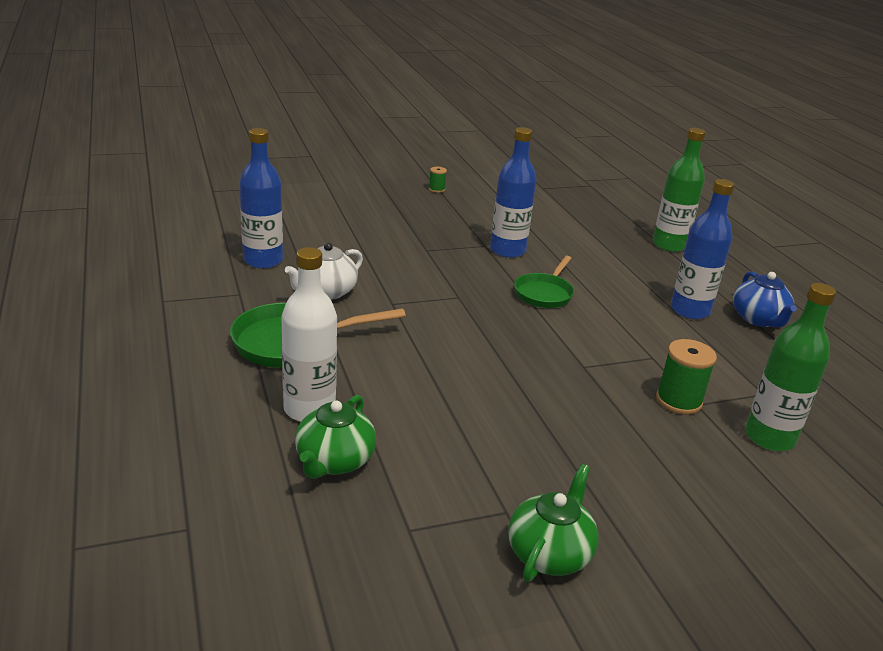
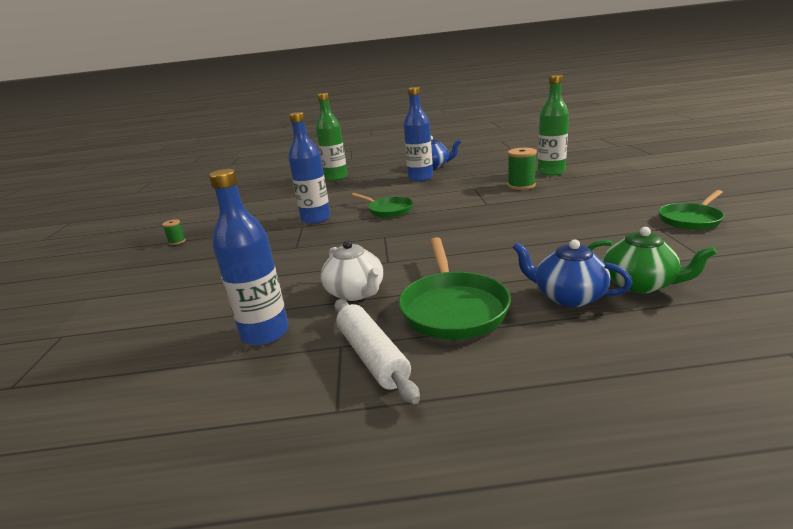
camera: 70 degrees left, 5 degrees down
(222, 308) = (372, 356): none -> white rolling pin
(309, 409) = (568, 296): white bottle -> blue teapot
(549, 553) = (691, 219): green teapot -> green pan

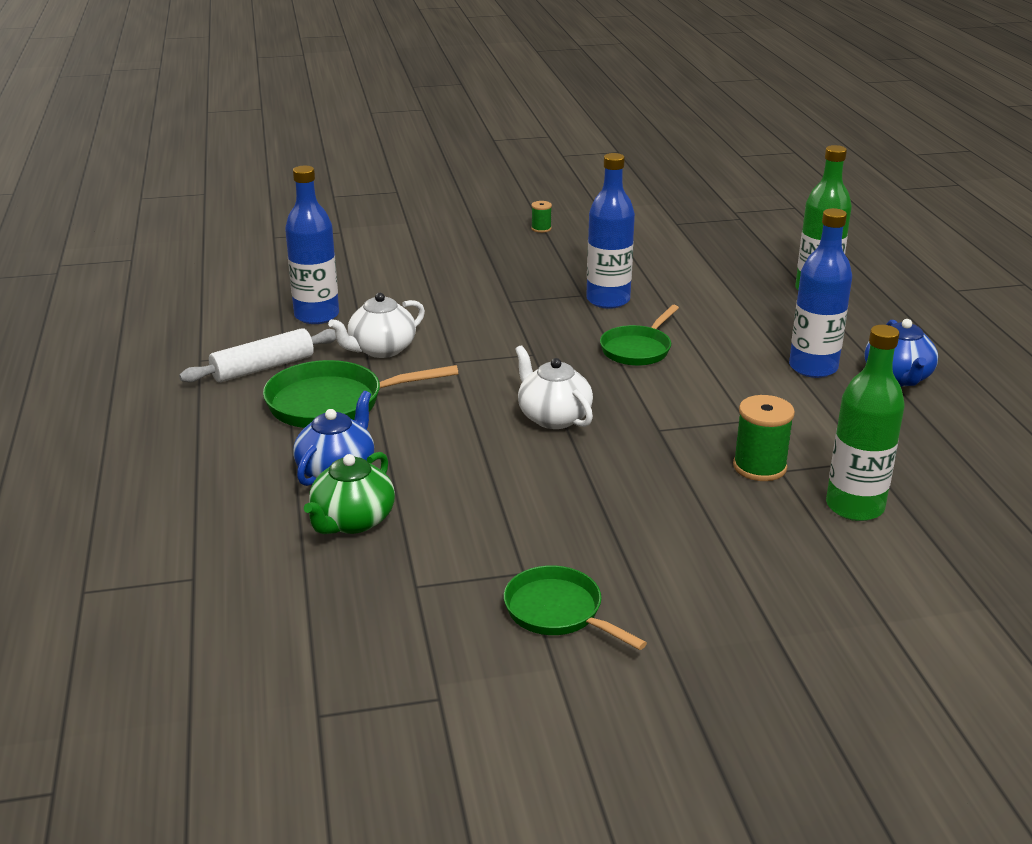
camera: 80 degrees right, 5 degrees up
(474, 228) = (553, 417): none -> white teapot

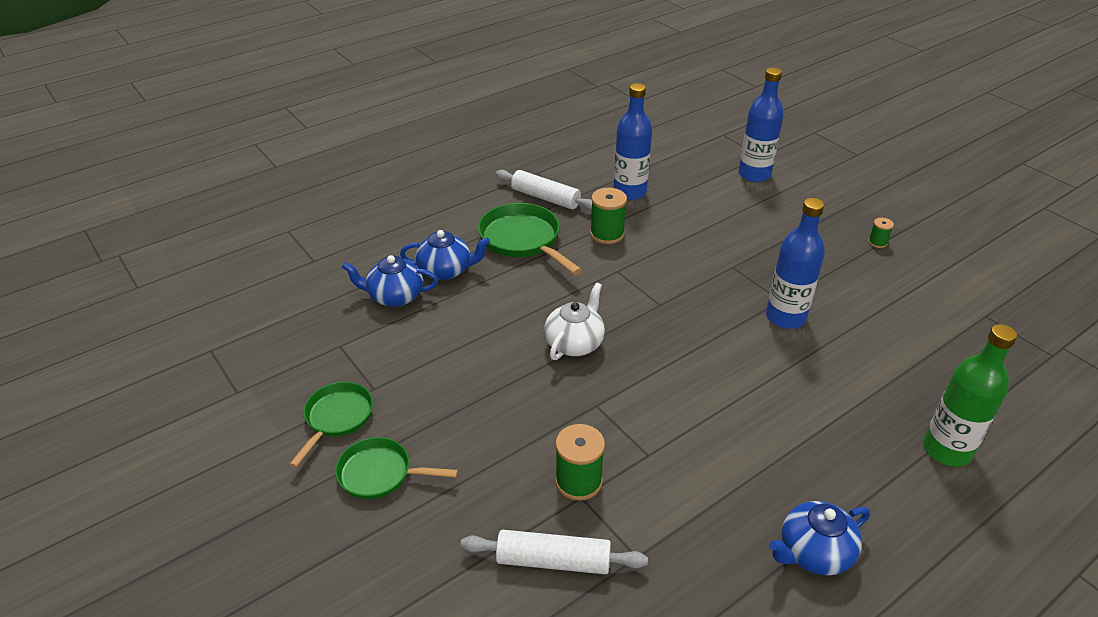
camera: 65 degrees right, 10 degrees up
(352, 521) = (395, 296): green teapot -> blue teapot
(381, 349) = (607, 234): white teapot -> green spool
(637, 349) = (715, 358): green pan -> green pan (380, 473)
(813, 368) = (779, 481): blue bottle -> blue bottle (754, 174)
(854, 507) = (553, 560): green bottle -> white rolling pin

